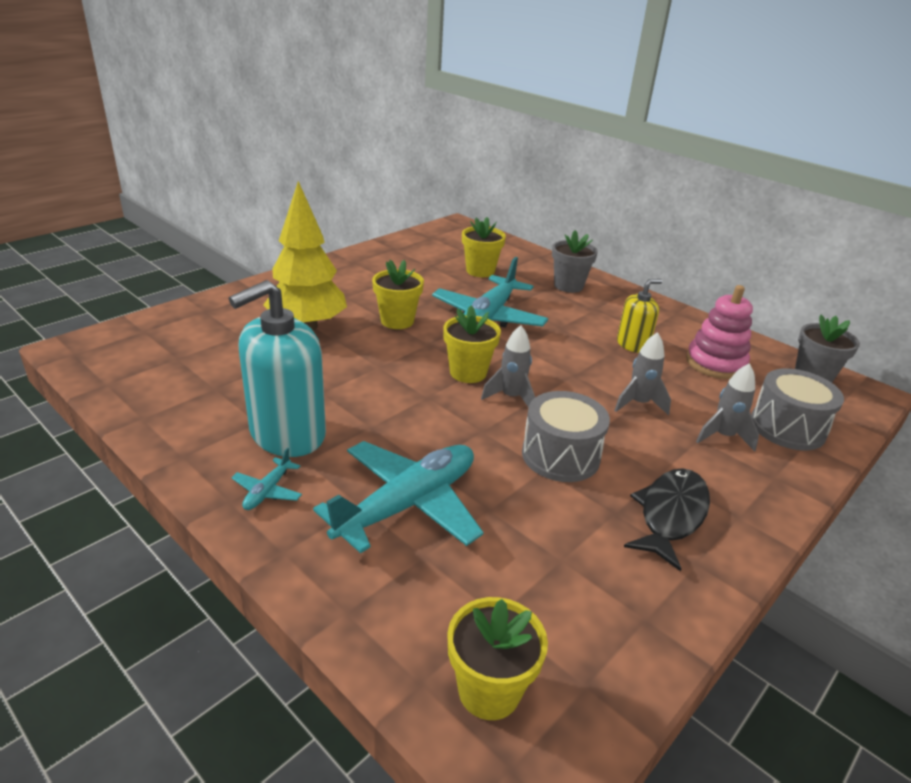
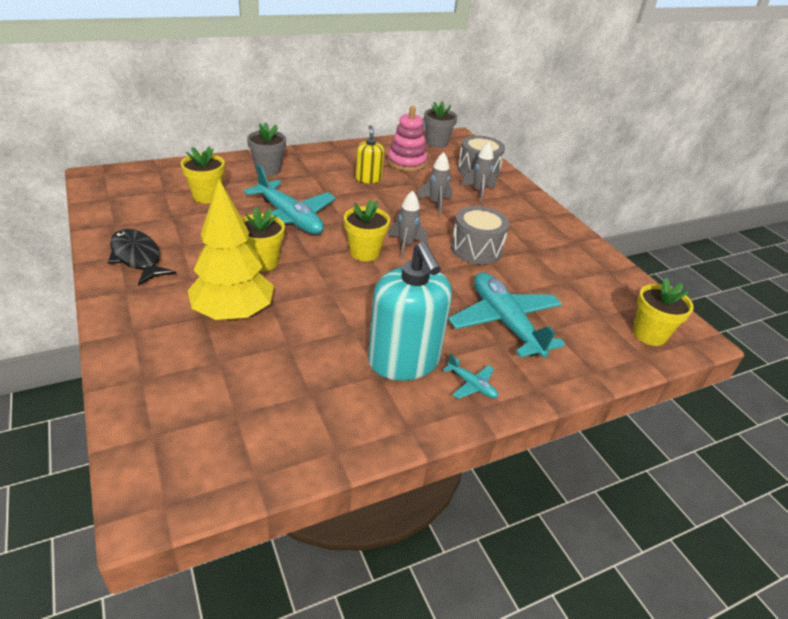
camera: 70 degrees left, 5 degrees up
(670, 515) = (538, 234): black fish -> black fish (137, 257)

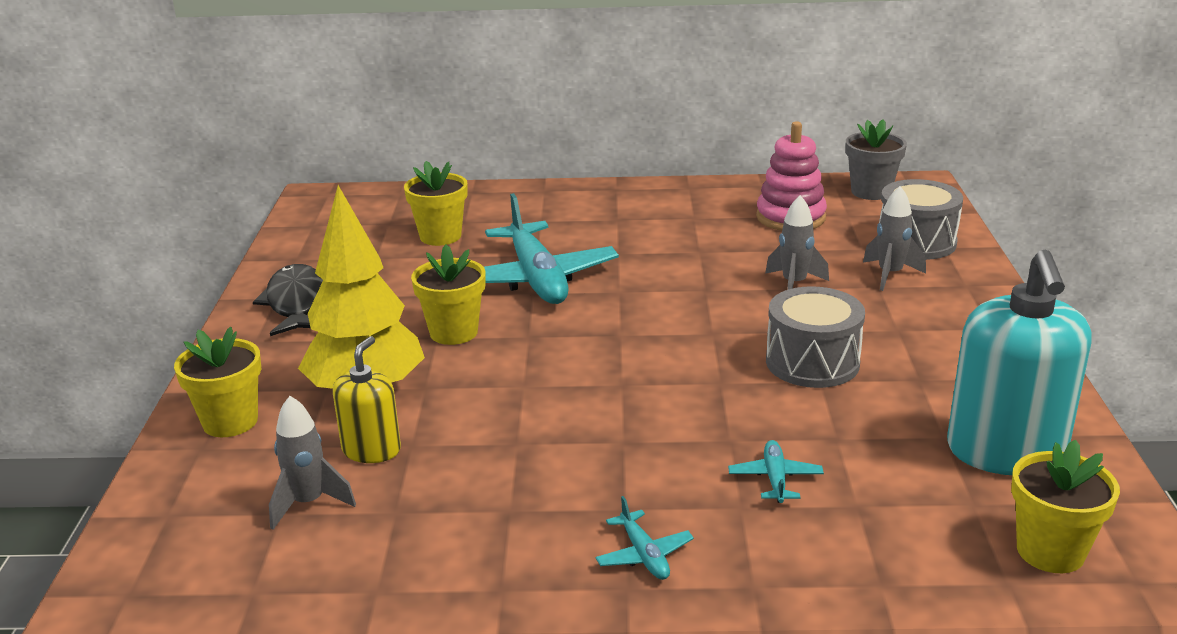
camera: 30 degrees right, 10 degrees down
(268, 170) = (554, 208): grey flower pot -> none
(364, 253) = (616, 341): yellow flower pot -> yellow flower pot (230, 421)
(368, 179) = (704, 236): yellow soap dispenser -> yellow soap dispenser (371, 450)
(403, 361) = (561, 499): turquoise soap dispenser -> turquoise soap dispenser (1005, 451)
(405, 245) = (692, 340): grey rocket -> grey rocket (308, 503)
(505, 322) = (775, 479): turquoise plane -> turquoise plane, size x0.43

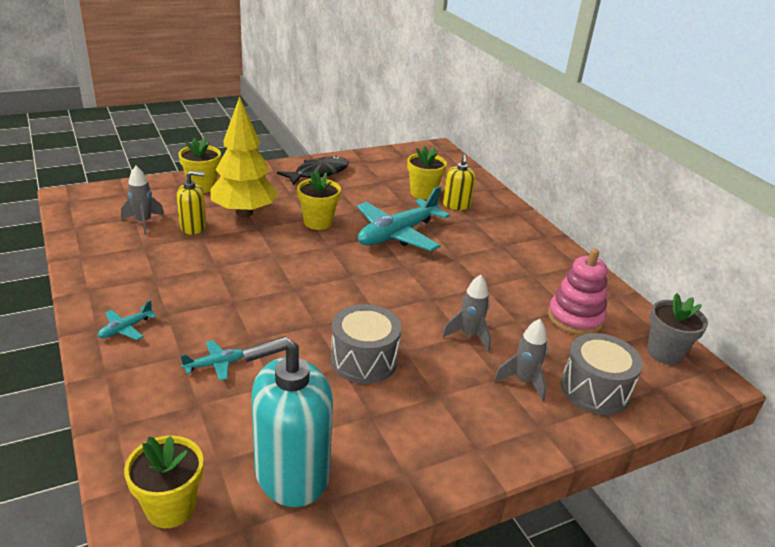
camera: 60 degrees right, 5 degrees up
(494, 222) = (456, 205): none -> yellow soap dispenser

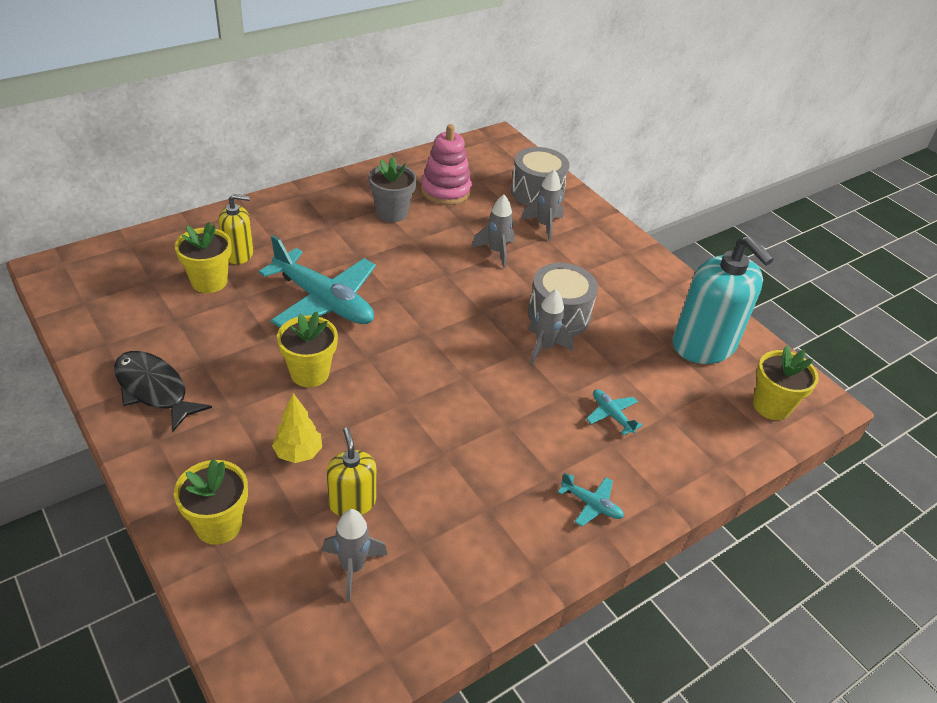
camera: 100 degrees left, 10 degrees up
(244, 213) = (298, 453): yellow tree -> yellow tree, size x0.50
(317, 340) = (544, 348): none -> grey rocket
(664, 353) = (476, 153): grey flower pot -> grey flower pot (392, 213)

